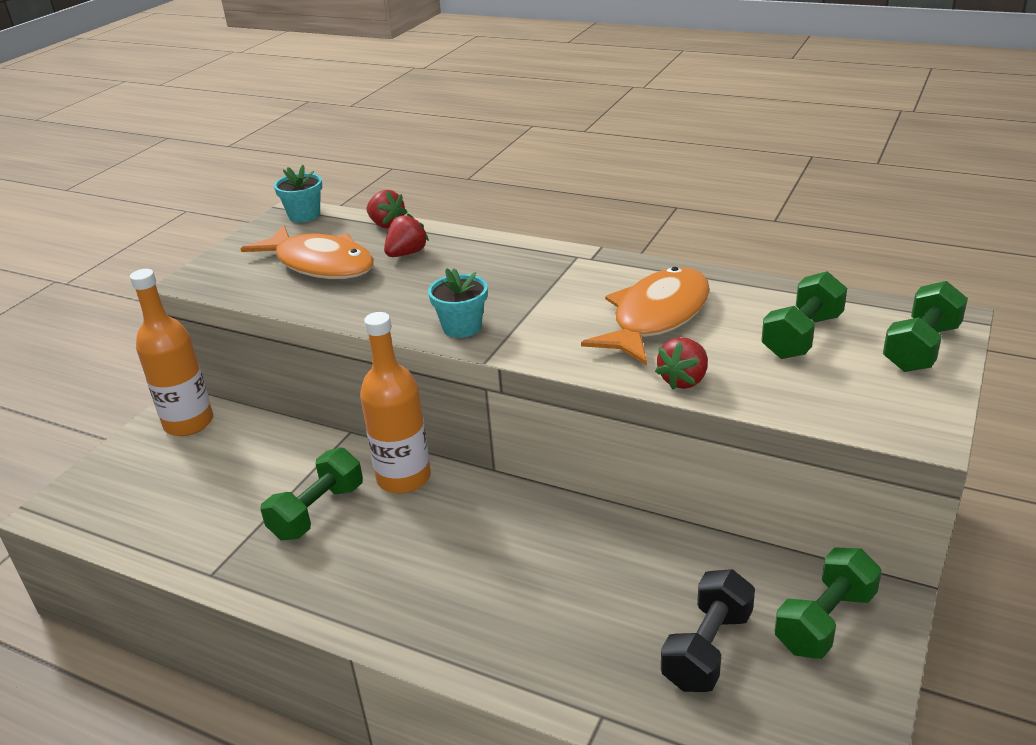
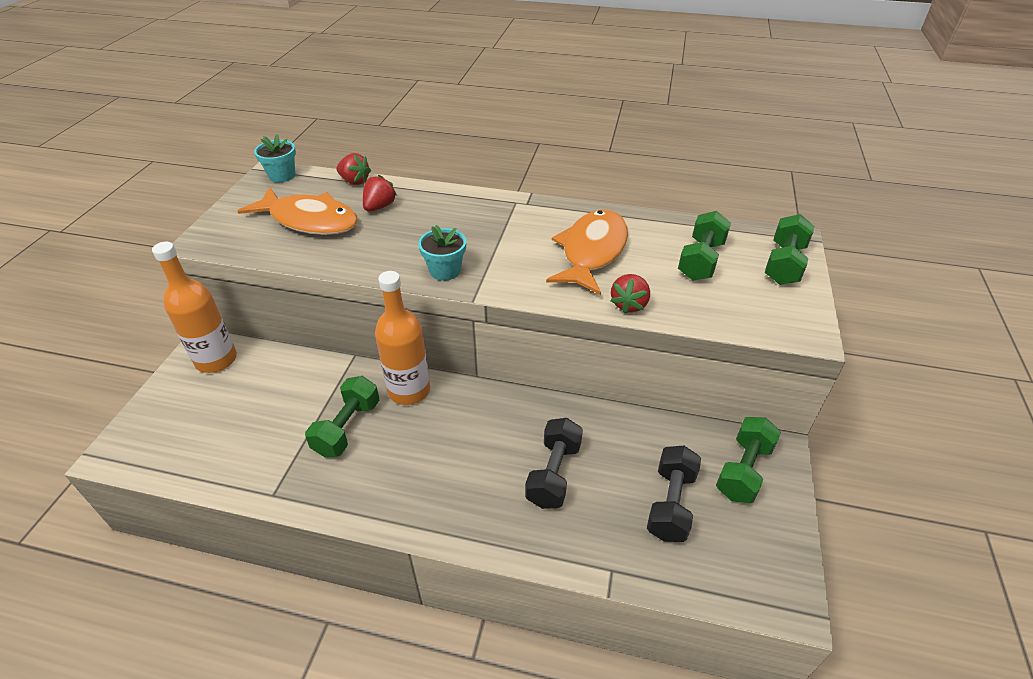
camera: 15 degrees left, 10 degrees up
(559, 593) = (553, 474): none -> black dumbbell

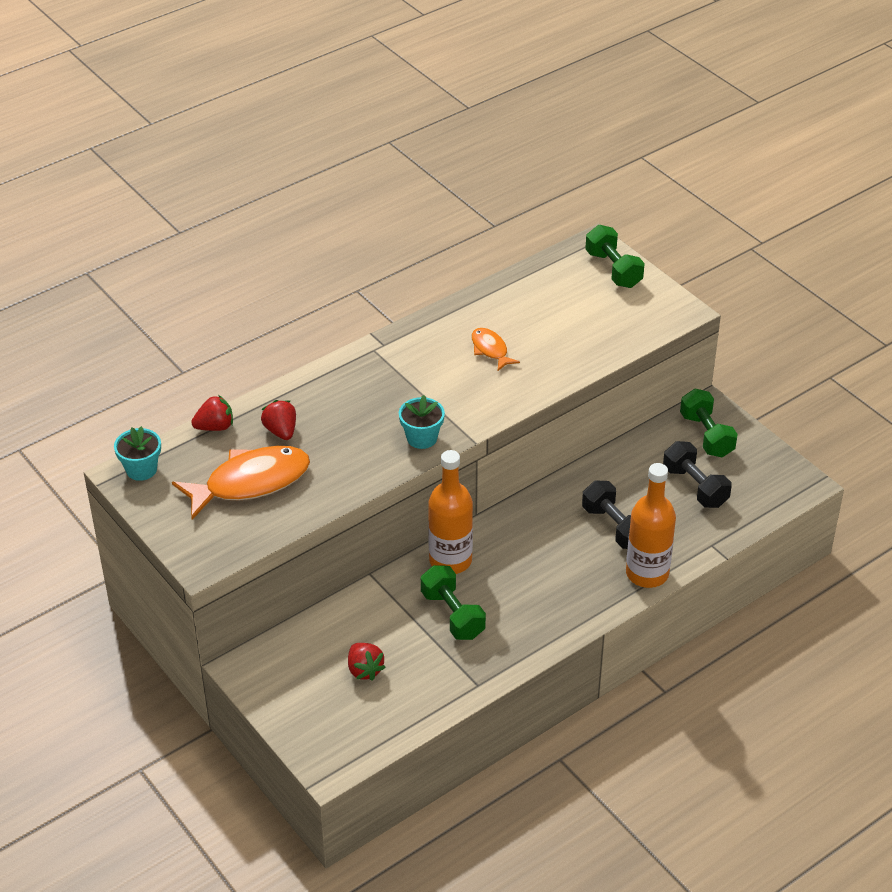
camera: 50 degrees left, 0 degrees up
(216, 360) = (274, 665): orange bottle -> orange bottle (647, 573)
(592, 252) = (490, 350): orange fish -> orange fish, size x0.50
(629, 304) = (568, 369): red strawberry -> red strawberry (364, 670)
(700, 260) = (563, 304): green dumbbell -> none

